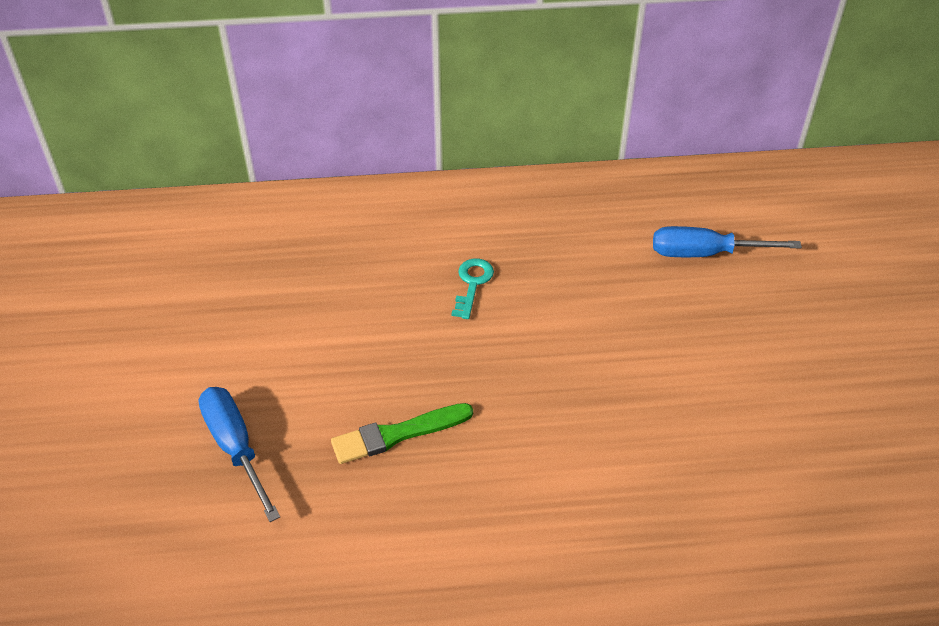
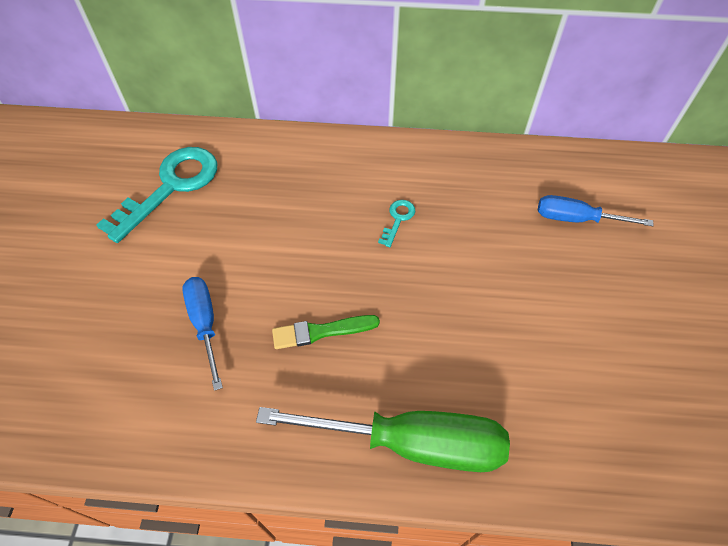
camera: 10 degrees right, 10 degrees up
(148, 283) = (171, 187): none -> turquoise key
(542, 548) = (410, 443): none -> green screwdriver

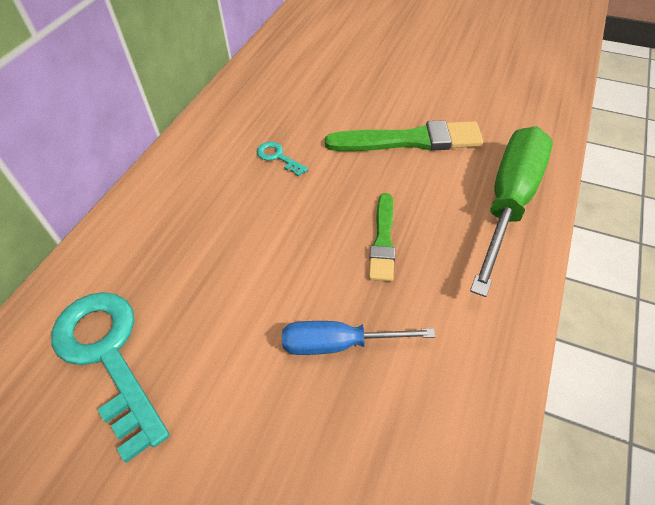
camera: 70 degrees left, 5 degrees down
(470, 326) = (409, 140): none -> green brush
(576, 219) = (332, 59): blue screwdriver -> none

